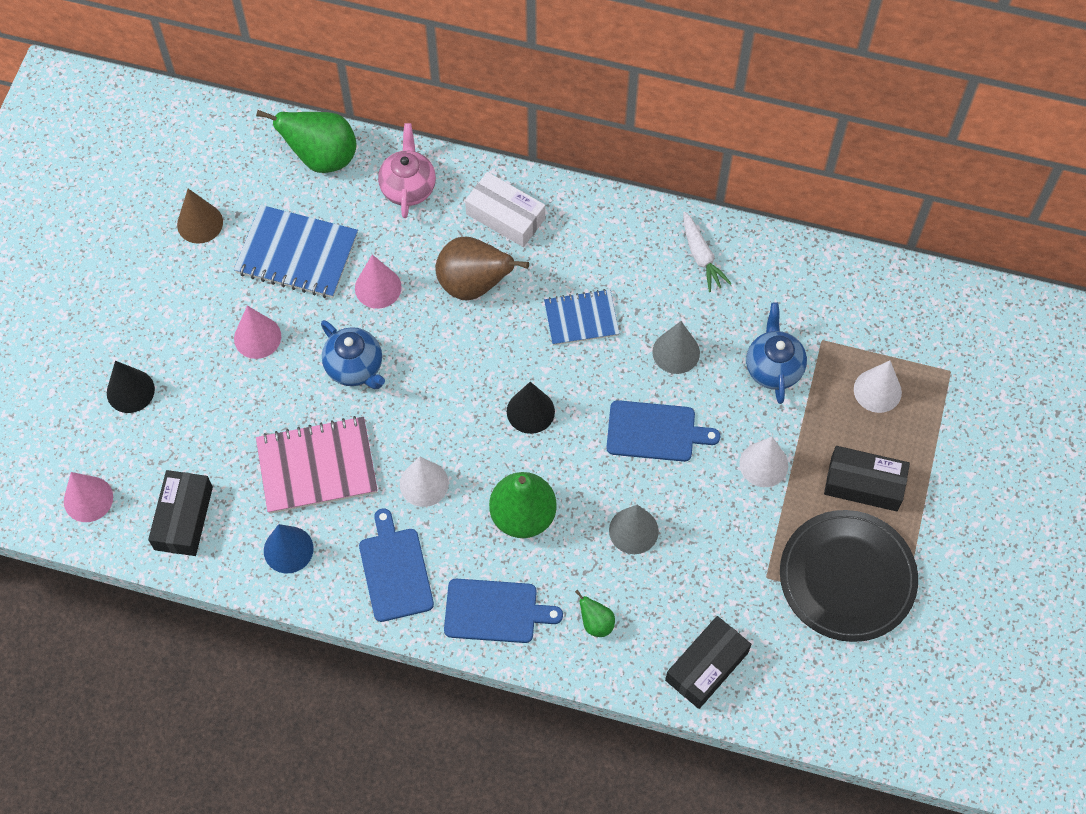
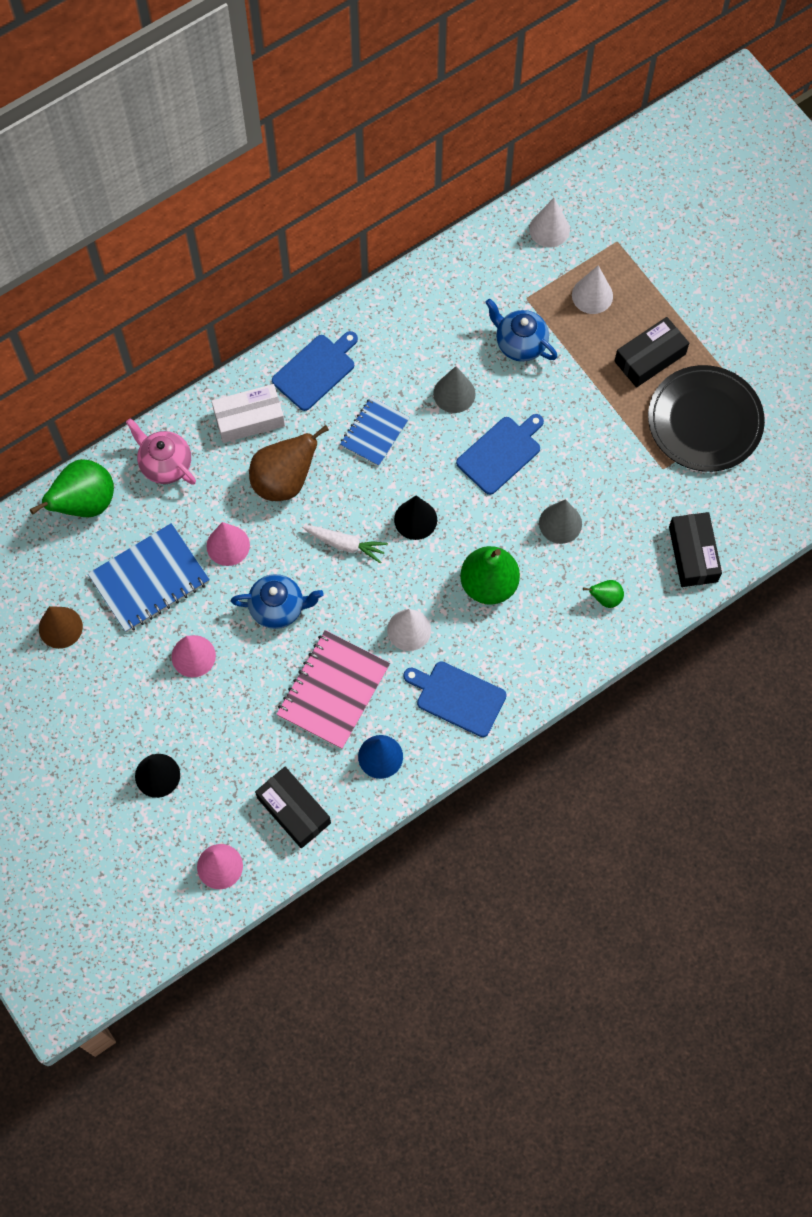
camera: 50 degrees left, 5 degrees up
(495, 611) = (543, 655): blue cutting board -> blue cutting board (316, 370)
(701, 256) = (396, 320): white carrot -> white carrot (345, 544)
(763, 464) = (583, 406): white cone -> white cone (549, 229)

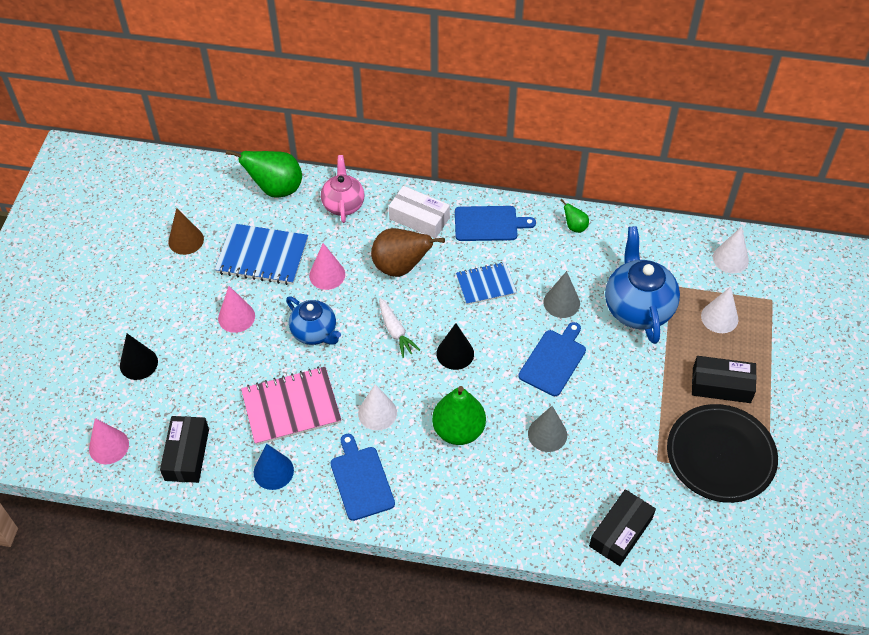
camera: 45 degrees right, 15 degrees down
(501, 453) = (554, 360): blue cutting board -> blue cutting board turned 60 degrees counterclockwise
(519, 344) = (637, 308): blue teapot -> blue teapot, size x1.57
(605, 598) = (527, 506): green pear -> green pear (574, 227)

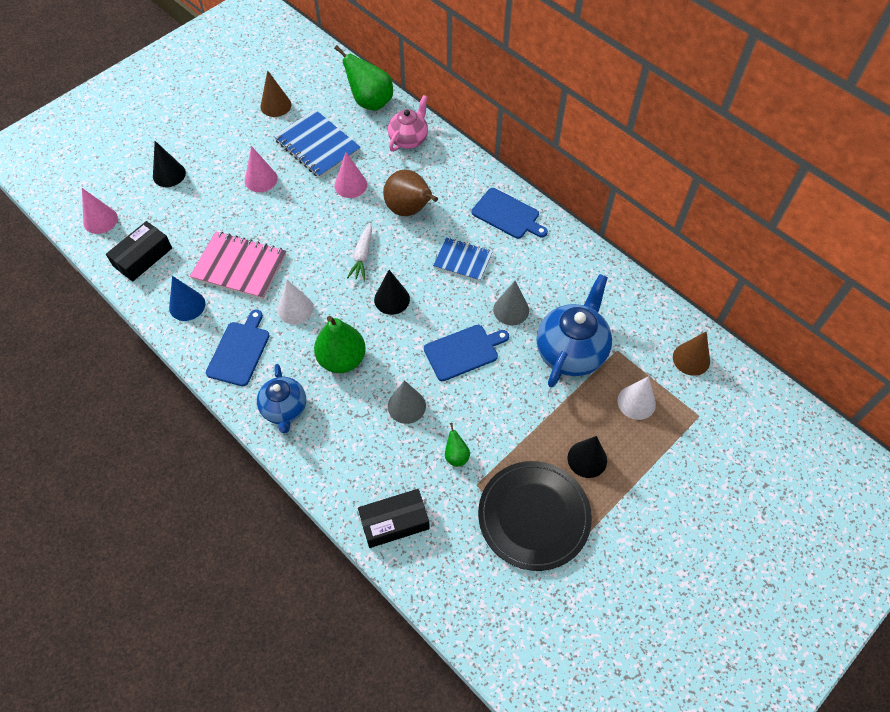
camera: 35 degrees right, 5 degrees up
(315, 333) = (304, 223): blue teapot -> blue teapot (284, 409)
(419, 218) = (456, 181): white box -> none
(574, 227) = (576, 256): green pear -> green pear (456, 456)
(721, 385) = (587, 459): black box -> black cone
(730, 259) = (691, 359): white cone -> brown cone

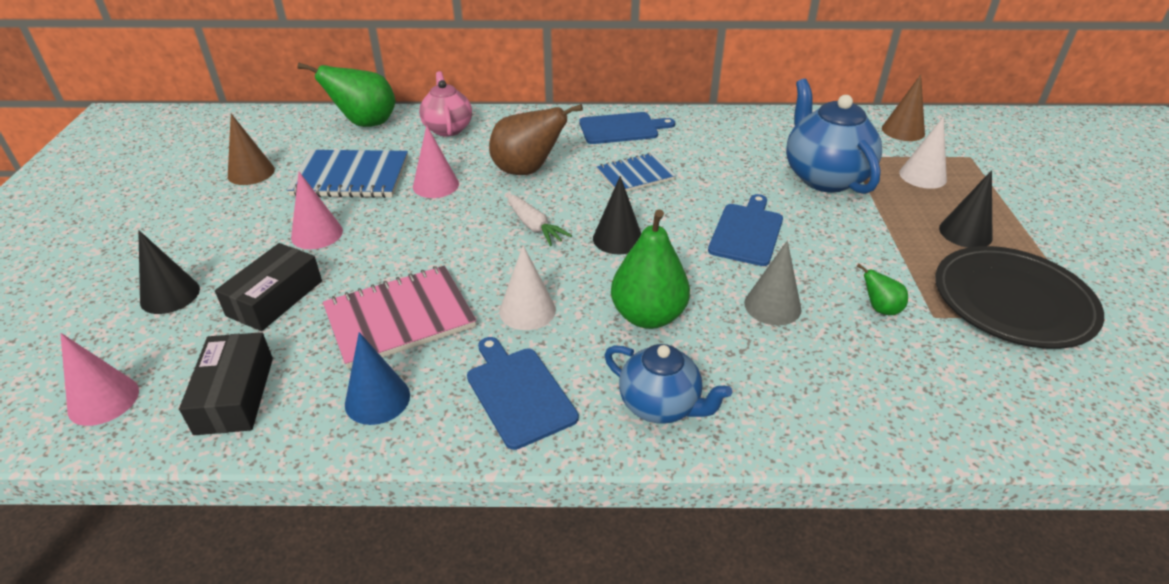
camera: 45 degrees left, 20 degrees down
(394, 522) = (935, 408): black box -> black box (275, 298)
(511, 310) = (732, 181): grey cone -> none

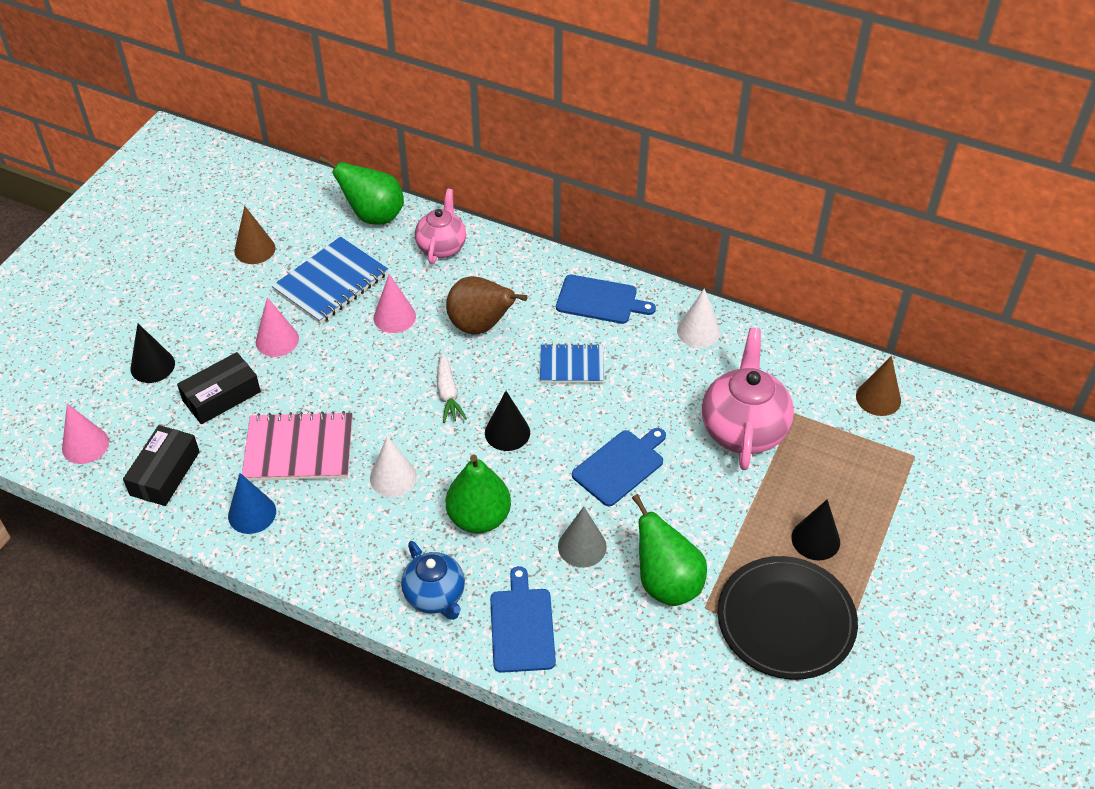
camera: 25 degrees right, 10 degrees up
(351, 177) = (331, 282): blue notebook -> blue notebook turned 75 degrees counterclockwise
(519, 393) = (346, 546): blue cutting board -> blue cutting board (522, 626)
(824, 177) = (743, 429): blue teapot -> pink teapot
(880, 309) = (666, 583): green pear -> green pear, size x2.10
(922, 176) = (841, 462): white cone -> white cone (698, 331)

